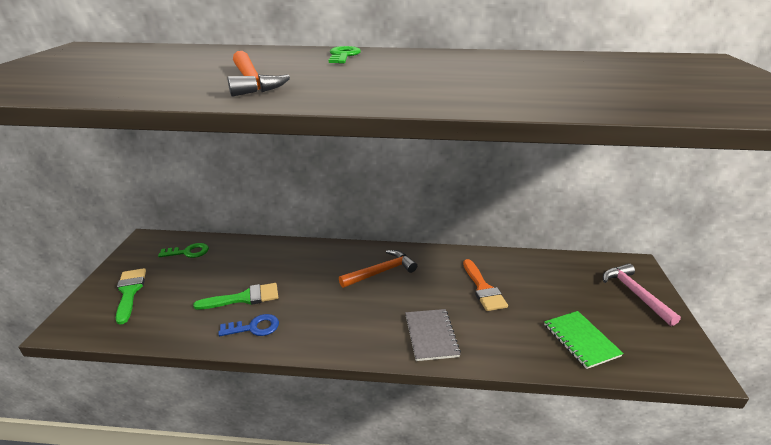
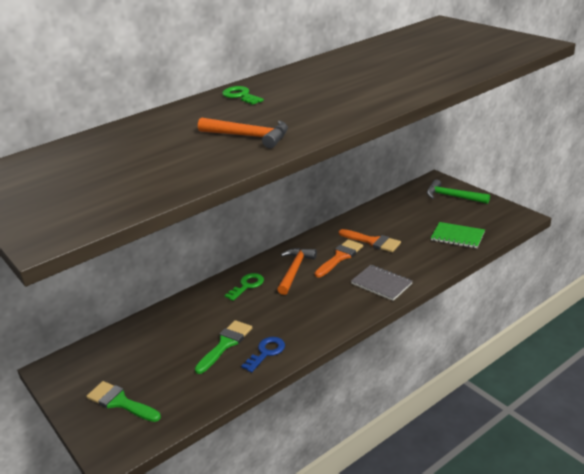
camera: 40 degrees left, 0 degrees up
(188, 252) = (115, 350): green key -> green key (247, 286)
(433, 284) = (340, 257): none -> orange brush
(634, 293) = (452, 196): pink hammer -> green hammer

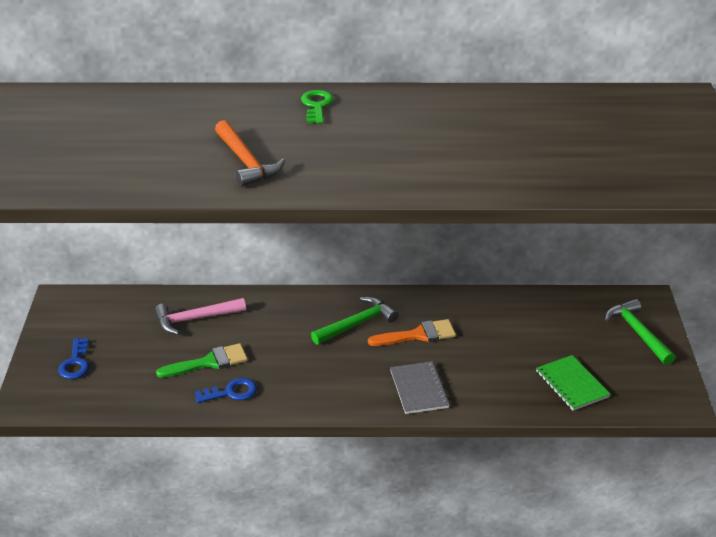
camera: 35 degrees right, 5 degrees up
(120, 402) = (75, 363): green brush -> blue key
(179, 325) = (195, 319): none -> pink hammer
(247, 286) = (295, 314): green key -> none
(295, 270) = (357, 324): orange hammer -> green hammer
(372, 241) = (473, 337): orange brush -> none

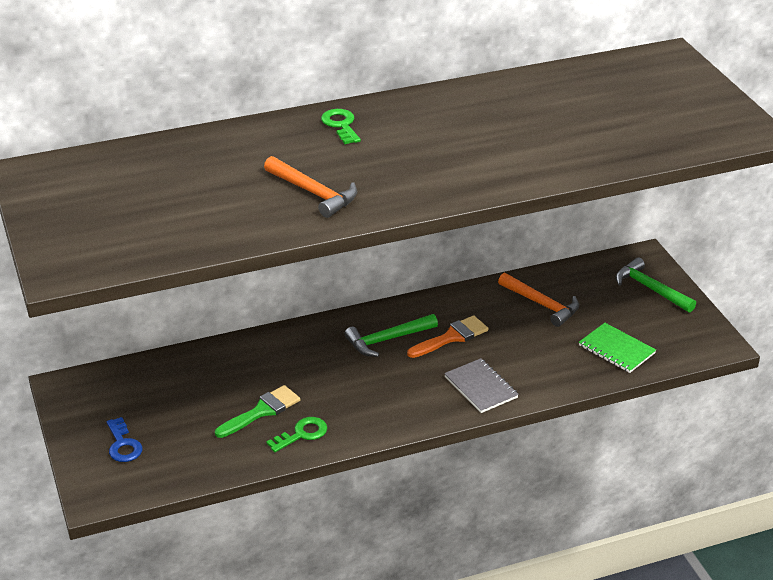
camera: 20 degrees left, 0 degrees up
(195, 319) = (221, 373): pink hammer -> none
(231, 392) = (302, 434): blue key -> green key
(357, 324) = (387, 340): green hammer -> green hammer turned 150 degrees counterclockwise
(521, 324) = (542, 304): none -> orange hammer

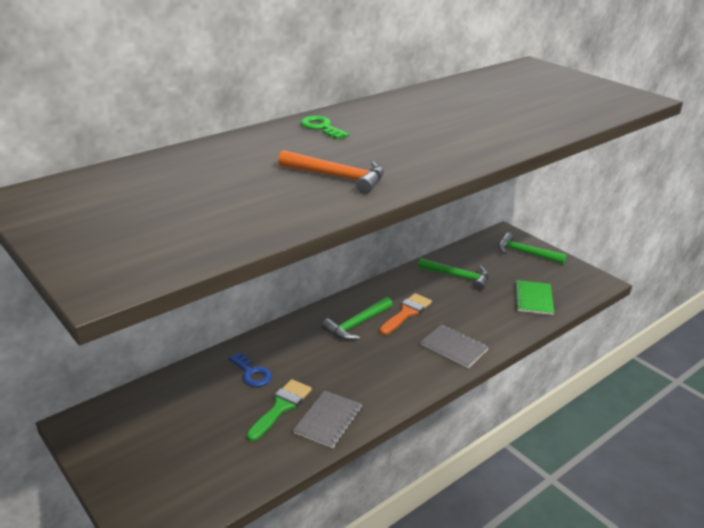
camera: 20 degrees left, 5 degrees down
(123, 445) = (159, 471): blue key -> blue key (252, 373)
(302, 434) = (328, 420): green key -> grey notebook
(542, 304) = (458, 277): orange hammer -> green hammer
(616, 349) = (533, 299): green notebook -> green notebook turned 75 degrees clockwise

